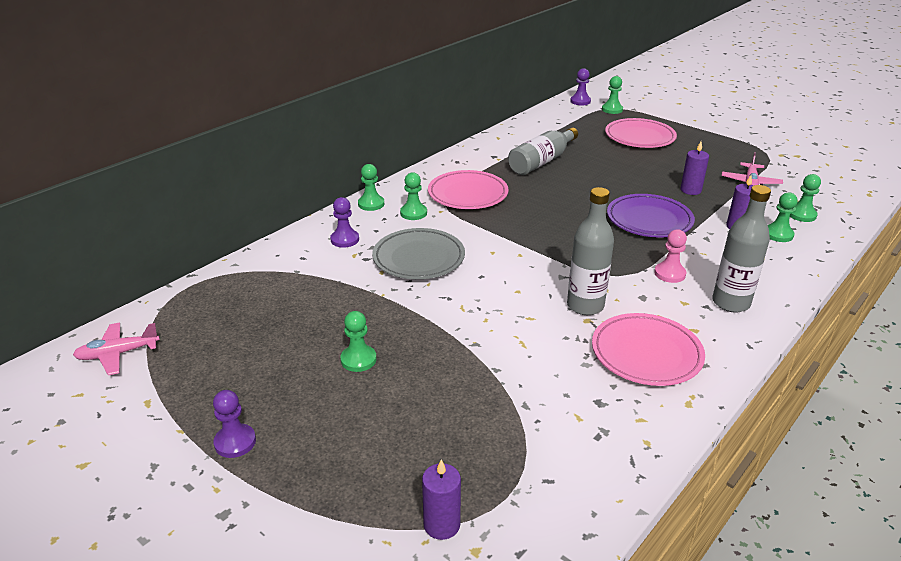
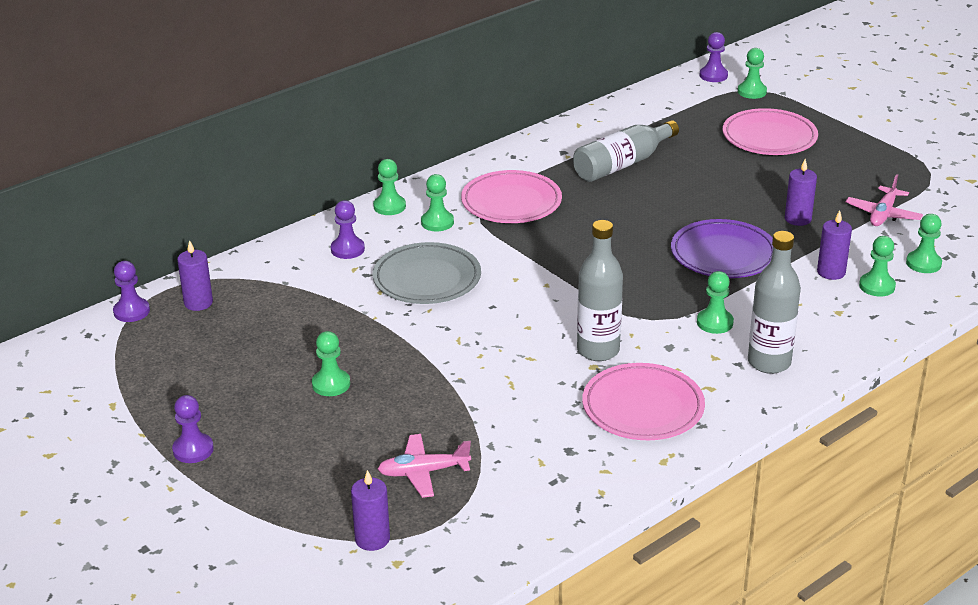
camera: 10 degrees right, 0 degrees up
(118, 354) = (86, 355): pink plane -> pink plane (423, 472)
(159, 308) = (131, 311): none -> purple pawn
(221, 295) = (198, 303): none -> purple candle
(669, 274) = (714, 323): pink pawn -> green pawn

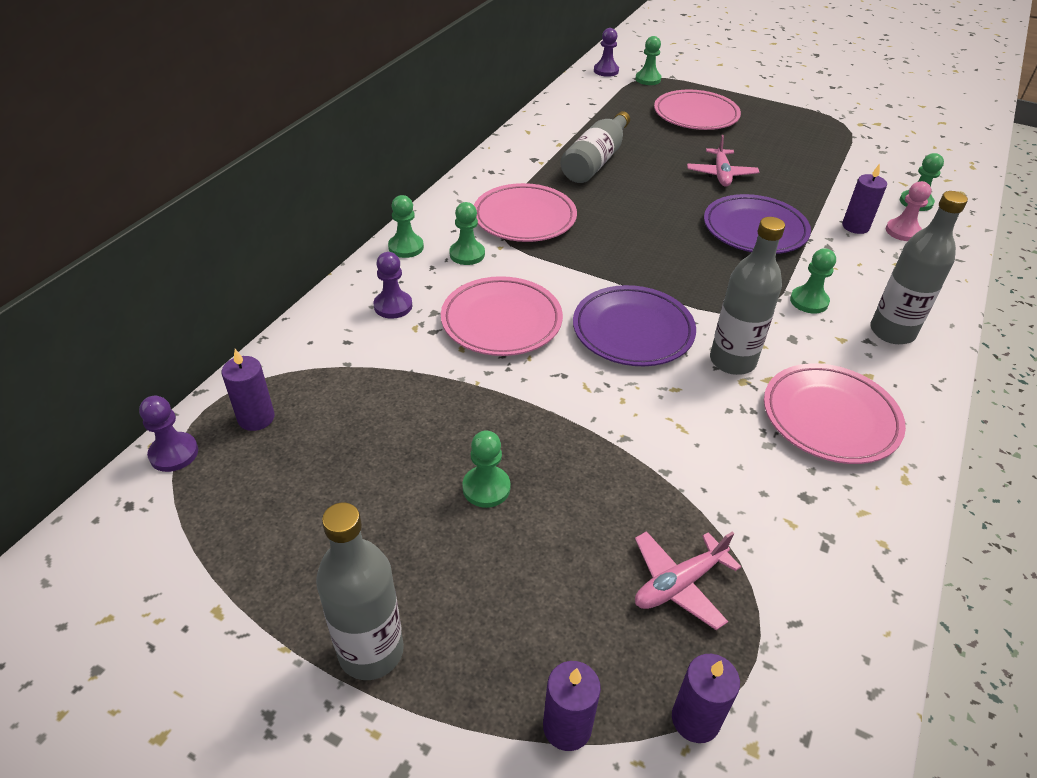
camera: 25 degrees left, 10 degrees up
(193, 450) = (371, 651): purple pawn -> grey bottle
(427, 279) = (501, 321): grey plate -> pink plate
(532, 310) = (633, 331): none -> purple plate
(798, 219) = (783, 182): purple candle -> purple candle (567, 727)
(877, 286) = (902, 231): green pawn -> pink pawn
(883, 214) = (843, 165): pink plane -> pink plane (721, 174)

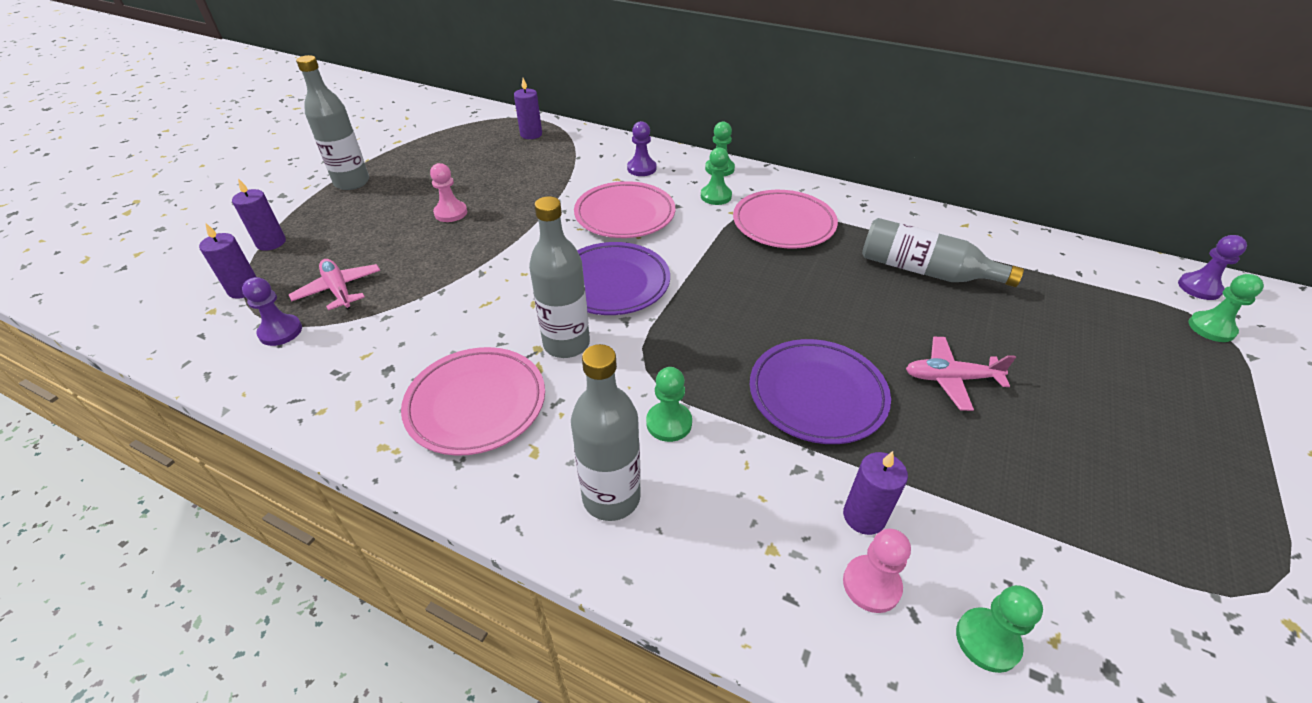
camera: 90 degrees right, 0 degrees up
(174, 453) = (508, 116): purple pawn -> purple pawn (280, 331)
(486, 488) = (451, 213): green pawn -> pink pawn
(696, 115) = (1125, 371): pink plate -> none

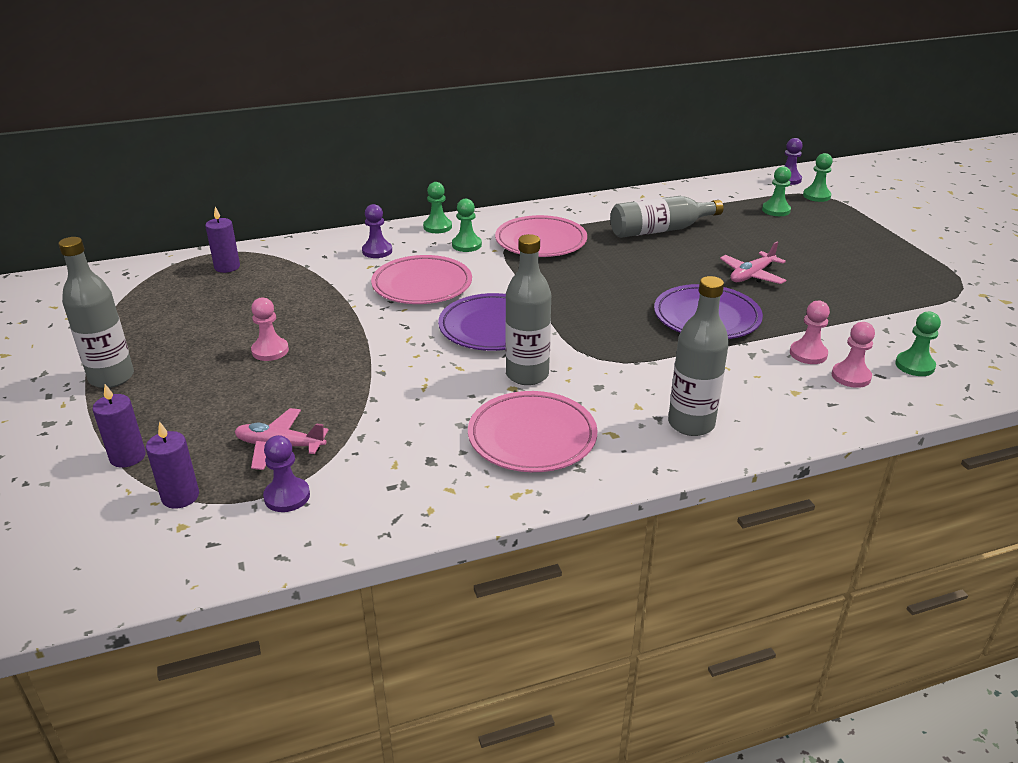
camera: 45 degrees left, 10 degrees down
(669, 423) = (658, 375): green pawn -> green pawn (776, 210)
(864, 516) = (808, 354): purple candle -> pink pawn

